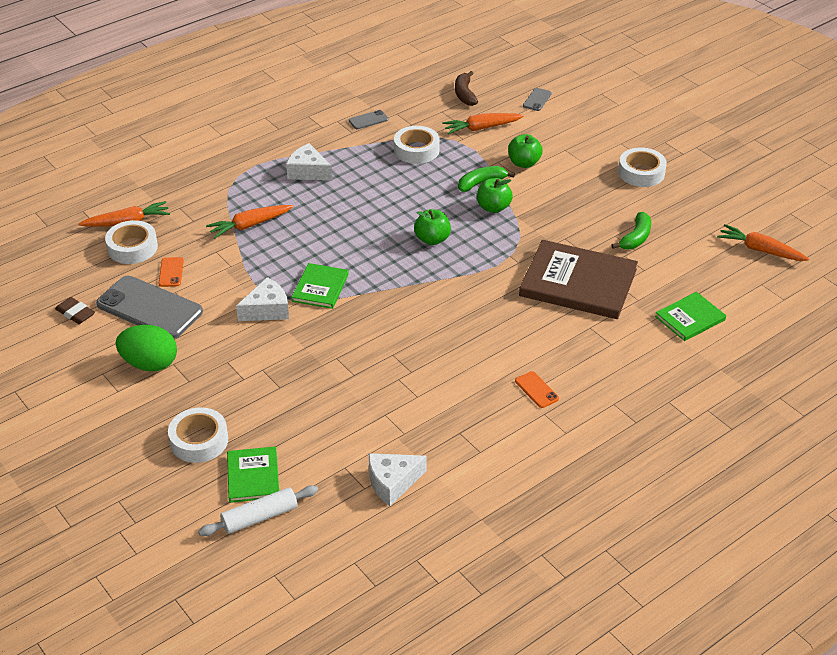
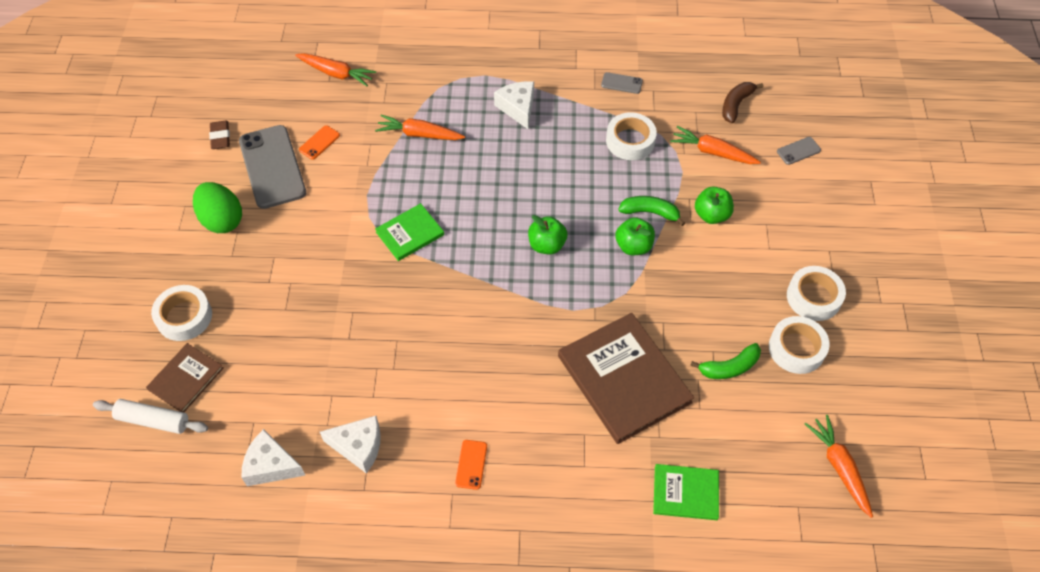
camera: 40 degrees right, 15 degrees up
(132, 248) = (316, 100): white tape -> white tape (796, 348)
(253, 476) = (186, 379): green book -> brown book
(267, 309) = (350, 227): white cheese -> white cheese (359, 446)

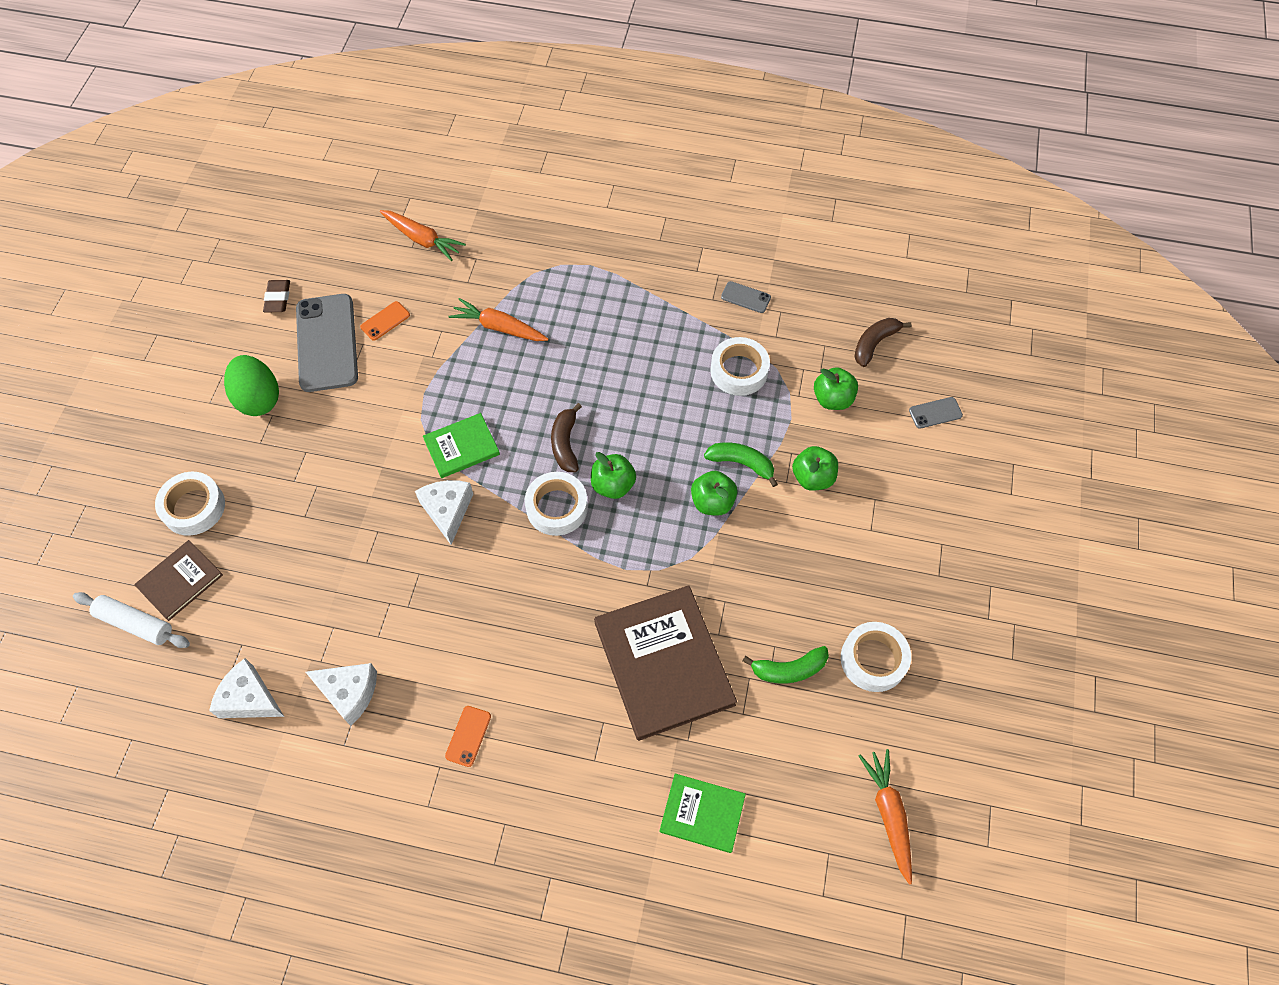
camera: 10 degrees right, 5 degrees up
(498, 218) = (565, 444): none -> brown banana
(518, 108) = (618, 311): white cheese -> white cheese (447, 511)
(712, 152) = (832, 399): orange carrot -> green apple
(813, 297) = (909, 599): white tape -> white tape (557, 507)

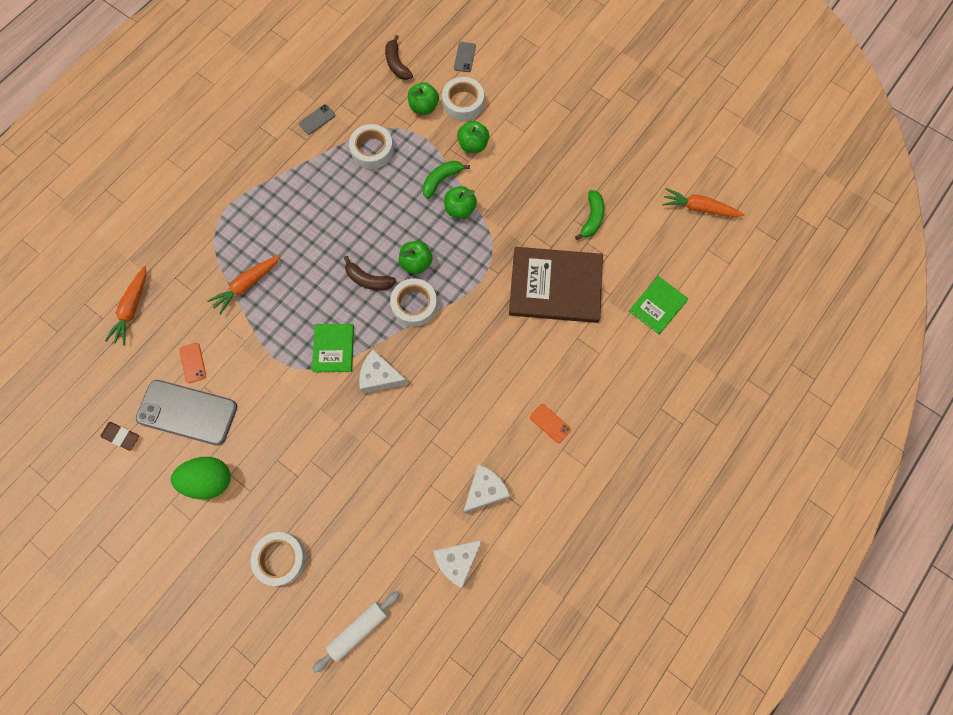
camera: 65 degrees left, 10 degrees up
(180, 581) = (339, 586): brown book -> none
(422, 239) = (132, 309): orange carrot -> orange carrot turned 135 degrees clockwise
(873, 659) = (606, 171): white tape -> white tape (463, 102)

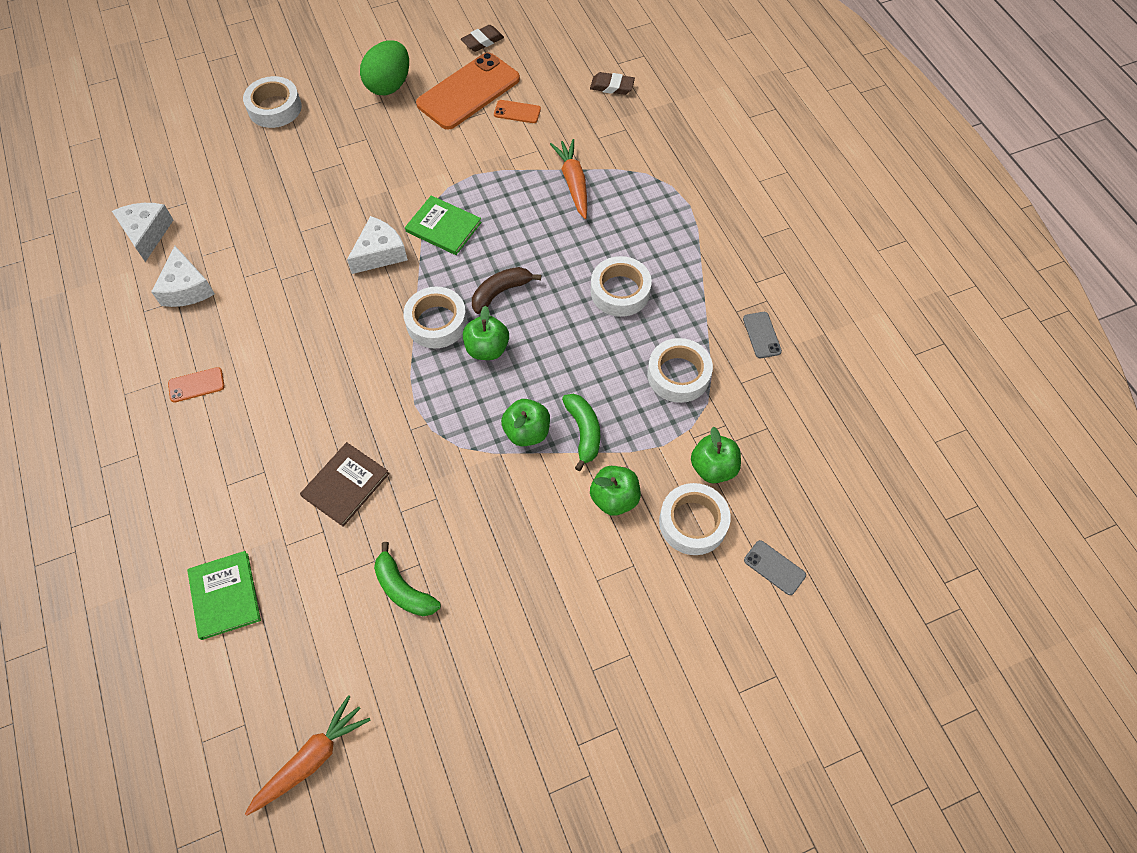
camera: 120 degrees right, 10 degrees down
(132, 309) = (612, 86): orange carrot -> brown eraser
(187, 412) = (468, 92): grey phone -> orange phone
(327, 210) = (620, 291): none -> white tape
(358, 630) = (164, 136): white rolling pin -> none
(397, 64) = (806, 469): brown banana -> none
(555, 286) = (345, 485): brown book -> brown book, size x0.53

